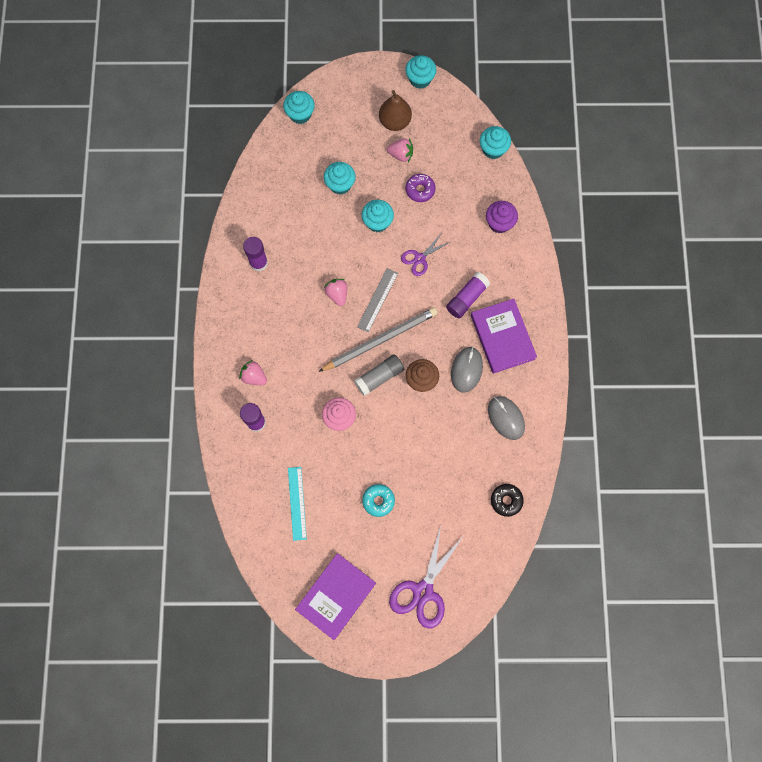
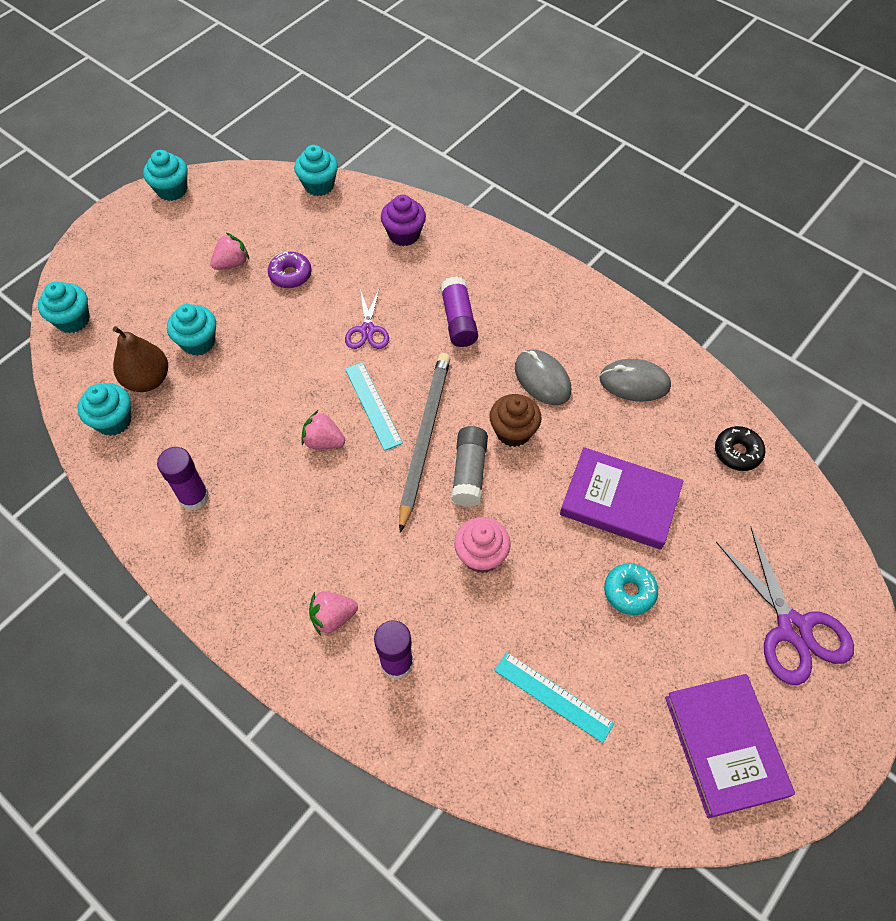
camera: 50 degrees left, 15 degrees down
(377, 222) = (282, 339): turquoise cupcake -> turquoise cupcake (114, 421)
(377, 300) = (373, 405): grey ruler -> turquoise ruler
(395, 121) = (190, 242): brown pear -> brown pear (147, 380)
(502, 337) = (535, 320): purple book -> purple book (620, 501)

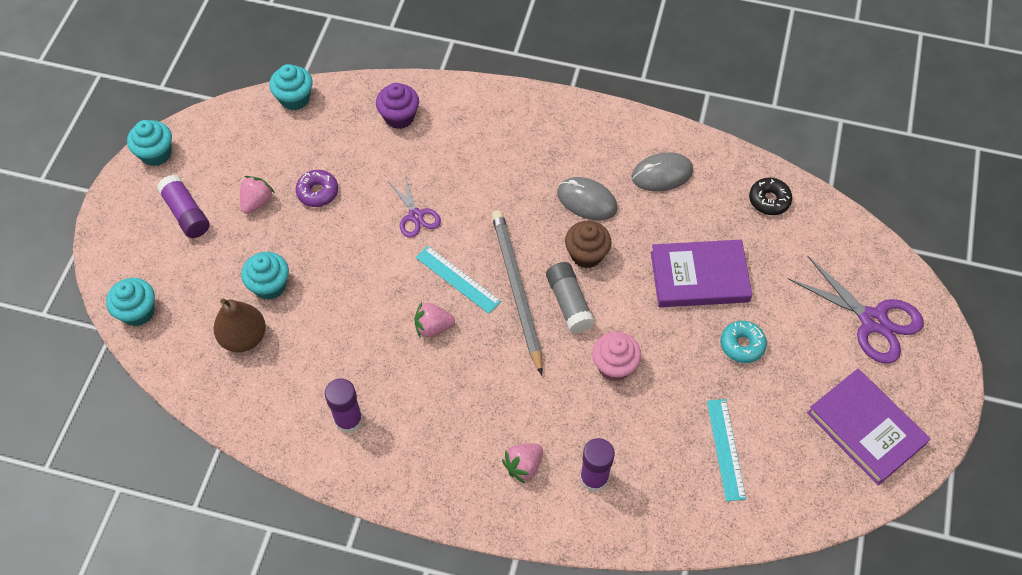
camera: 25 degrees left, 0 degrees up
(114, 421) = (235, 386): turquoise cupcake -> none
(458, 320) = (489, 177): purple glue stick -> purple glue stick (186, 213)
(553, 696) = (726, 449): turquoise ruler -> turquoise ruler turned 75 degrees clockwise

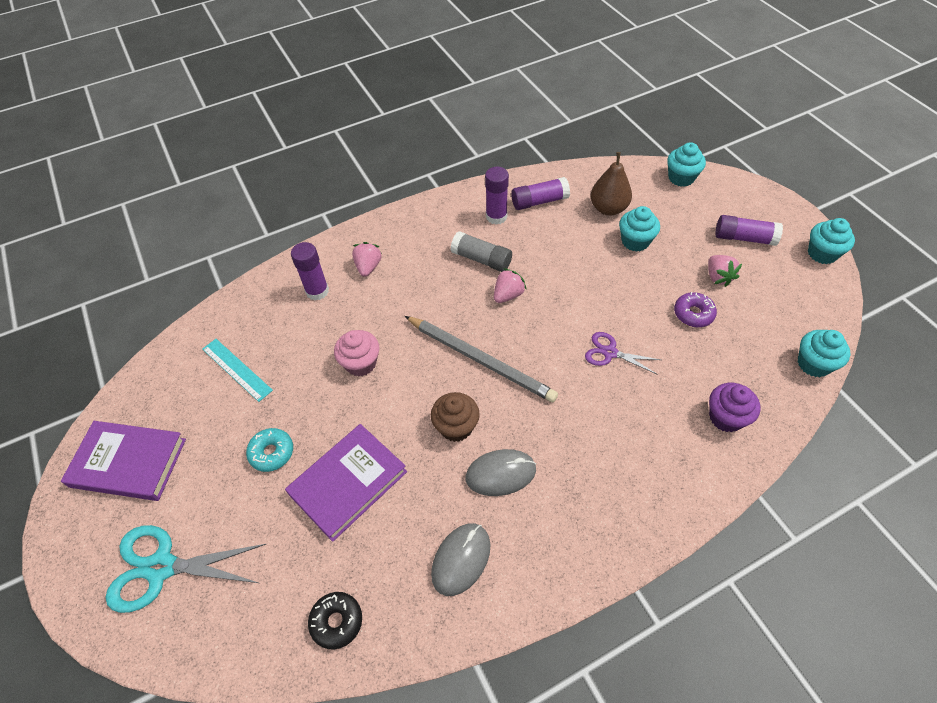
camera: 140 degrees right, 5 degrees down
(290, 402) = (539, 201): none -> purple glue stick
(458, 279) = (528, 335): turquoise ruler -> none
(569, 303) = (433, 380): grey glue stick -> grey glue stick (481, 259)
(872, 320) = (161, 567): purple scissors -> turquoise scissors

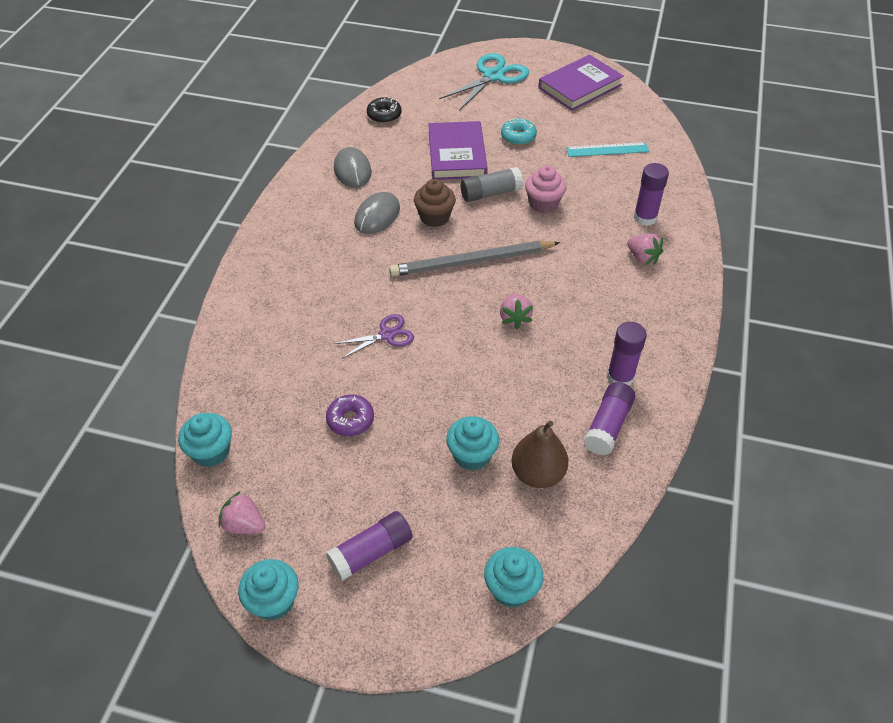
camera: 130 degrees right, 5 degrees down
(481, 259) = (574, 329): grey glue stick -> grey glue stick (490, 193)
(718, 277) = (359, 478): pink strawberry -> pink strawberry (244, 525)
(726, 417) = (256, 352): purple cupcake -> none

